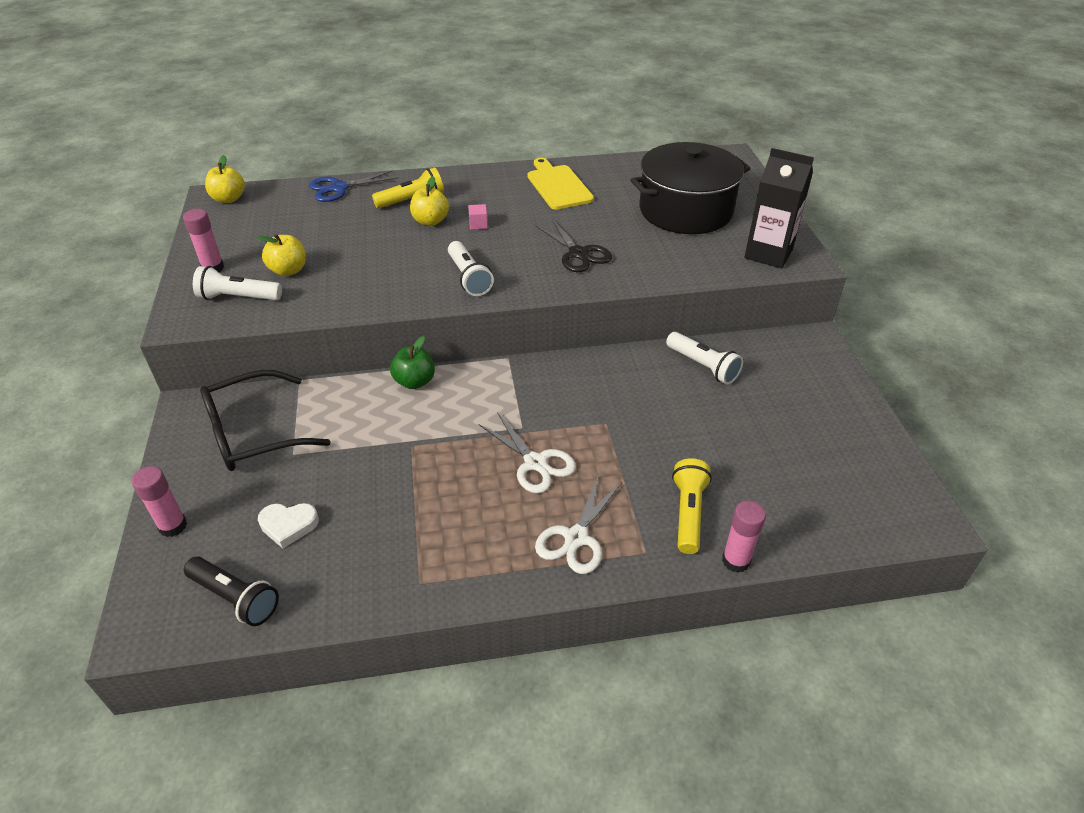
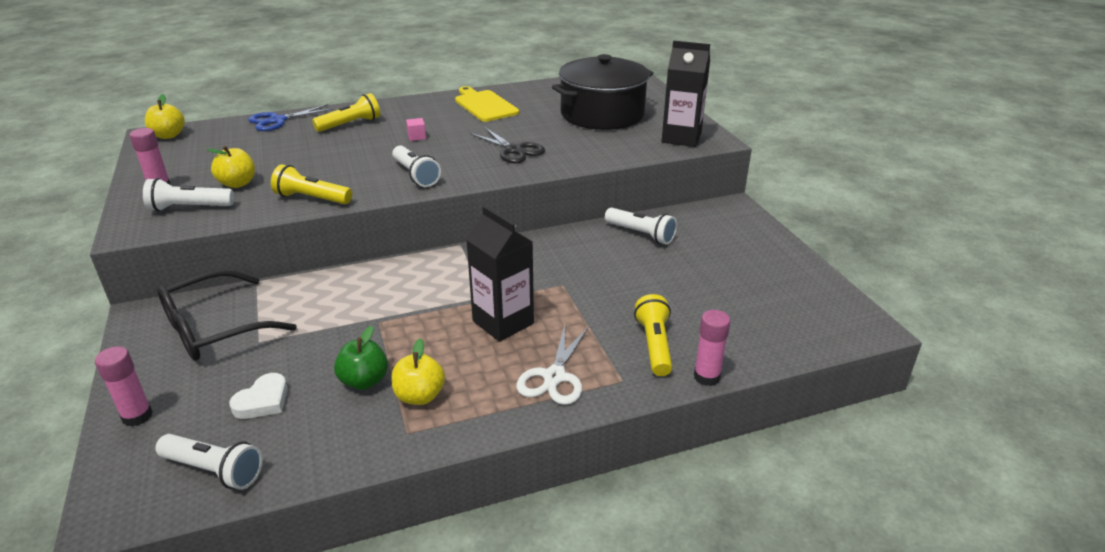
camera: 10 degrees left, 10 degrees down
(235, 598) = (214, 470): black flashlight -> white flashlight
(288, 525) = (263, 401): white heart -> white heart turned 45 degrees counterclockwise
(359, 298) = (312, 198): none -> yellow flashlight
(414, 381) = (373, 271): green apple -> green apple (364, 381)
(430, 221) = (371, 138): yellow apple -> yellow apple (419, 396)
(535, 463) = (503, 322): white scissors -> black carton

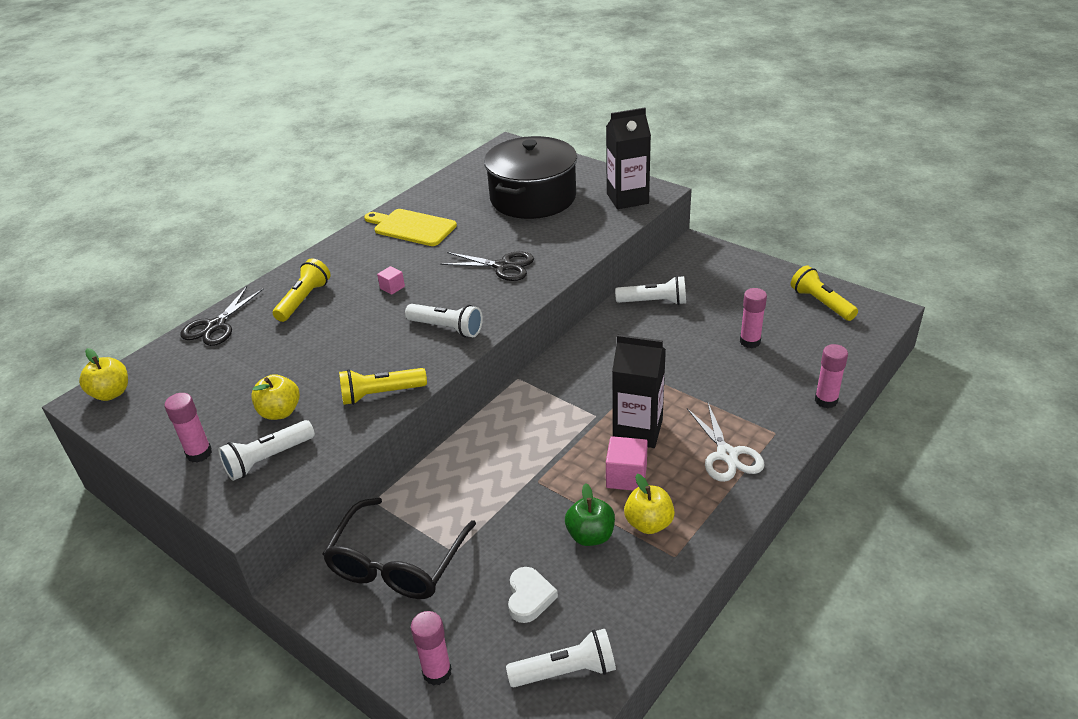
camera: 30 degrees left, 5 degrees up
(278, 120) = (216, 326): blue scissors -> black scissors
(449, 352) = (626, 476): none -> pink cube
(654, 345) = (767, 393): yellow flashlight -> yellow flashlight (821, 303)
(691, 297) = (750, 341): none -> pink glue stick

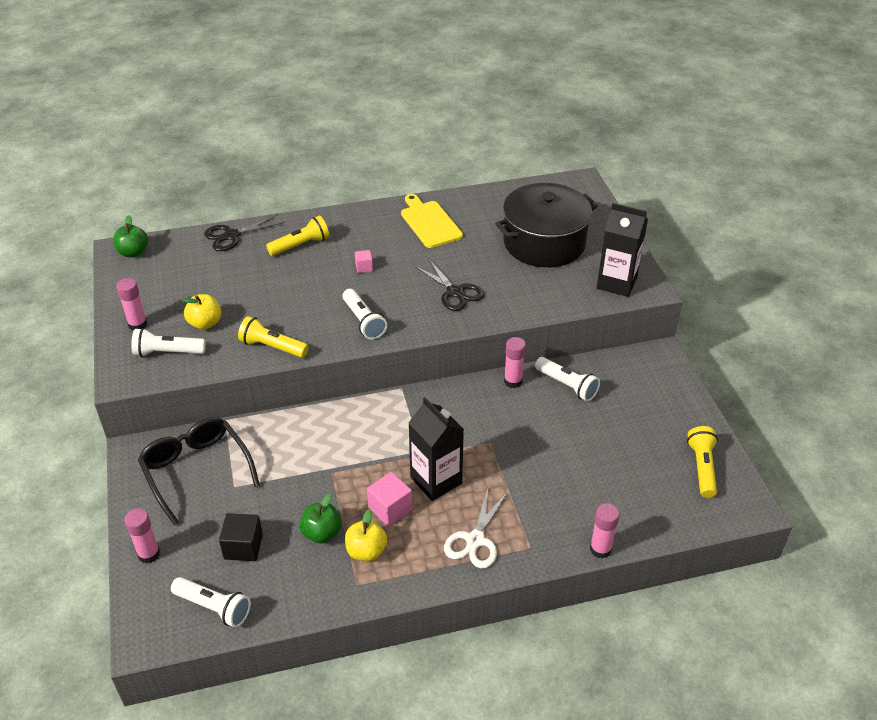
camera: 35 degrees right, 5 degrees up
(111, 393) = (133, 252): yellow apple -> green apple
(397, 563) = (196, 471): black glasses -> black glasses turned 90 degrees clockwise
(529, 597) = (243, 547): white heart -> black cube
(750, 341) = (601, 464): pink glue stick -> pink glue stick (513, 381)

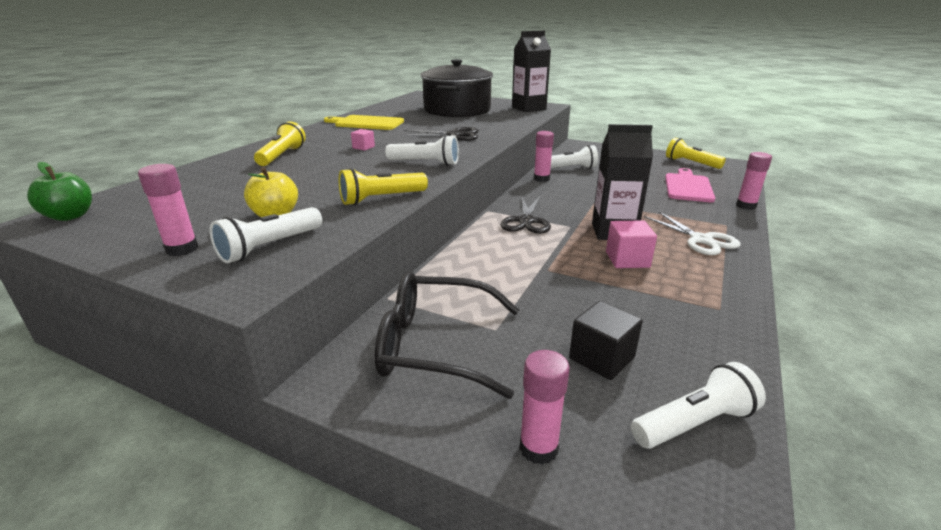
camera: 50 degrees left, 15 degrees down
(232, 236) = (194, 172): black scissors -> black scissors (526, 221)
(322, 533) = (627, 302): green apple -> none
(366, 551) = (674, 288): yellow apple -> none
(612, 490) = (688, 187): none -> pink cutting board

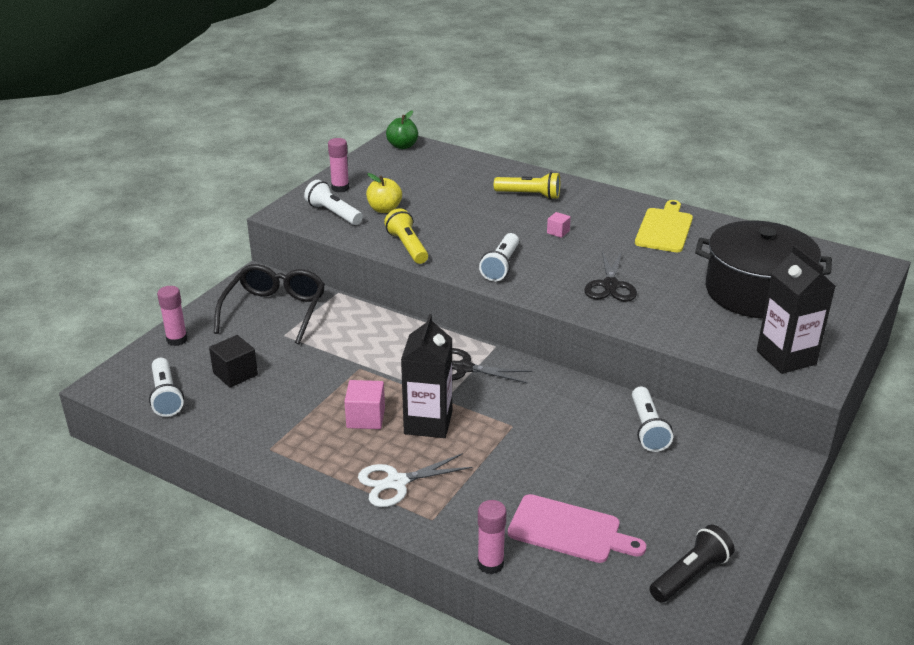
camera: 95 degrees right, 5 degrees up
(541, 179) = (600, 396): pink glue stick -> none
(691, 163) = (690, 575): yellow flashlight -> black flashlight

